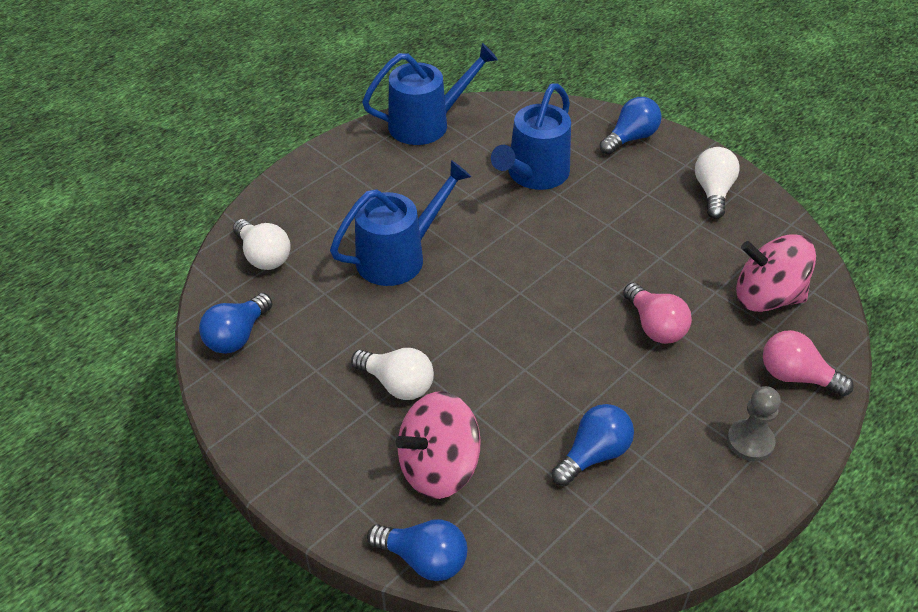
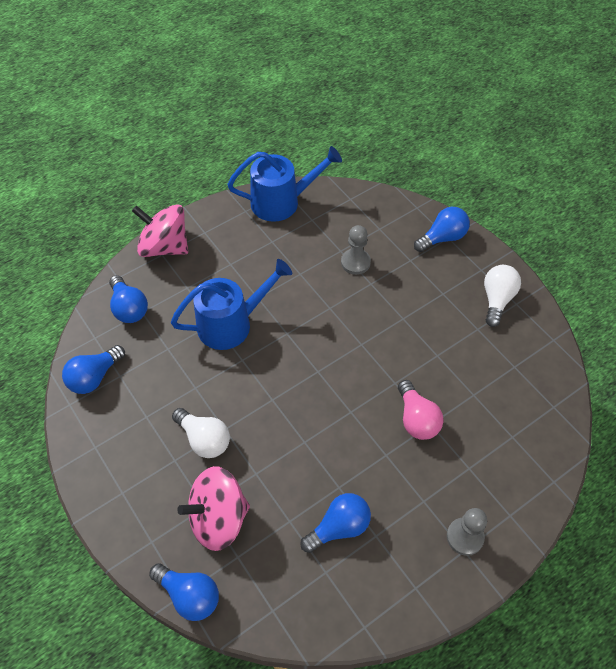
camera: 10 degrees right, 10 degrees up
(263, 256) = (129, 308): white light bulb -> blue light bulb
(534, 175) = (355, 262): blue watering can -> grey pawn
(767, 297) = (514, 406): pink spinning top -> pink spinning top (165, 247)
(796, 376) = (518, 484): pink light bulb -> none

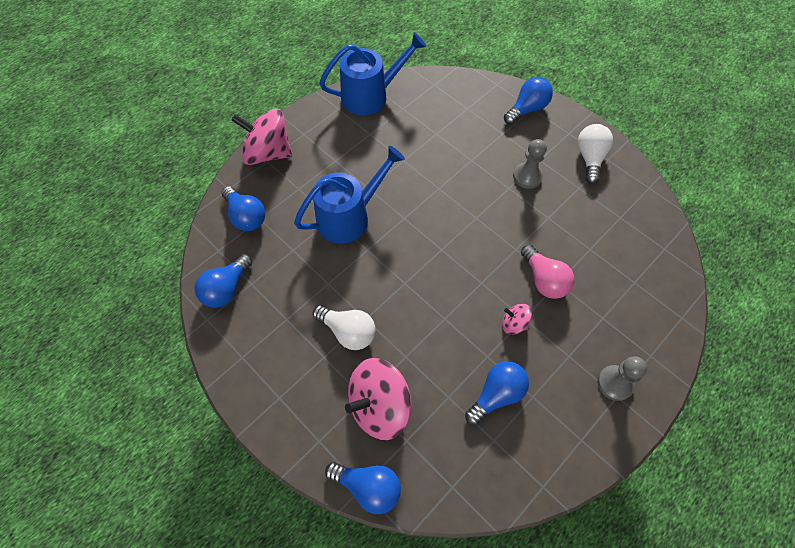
camera: 10 degrees left, 5 degrees up
(355, 262) = (453, 142): grey pawn -> grey pawn (527, 176)
(374, 459) = (514, 324): none -> pink spinning top

